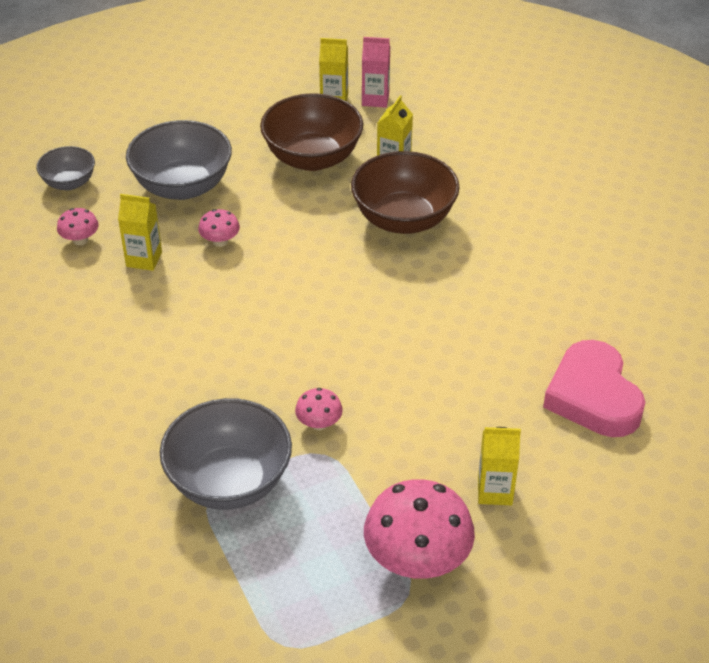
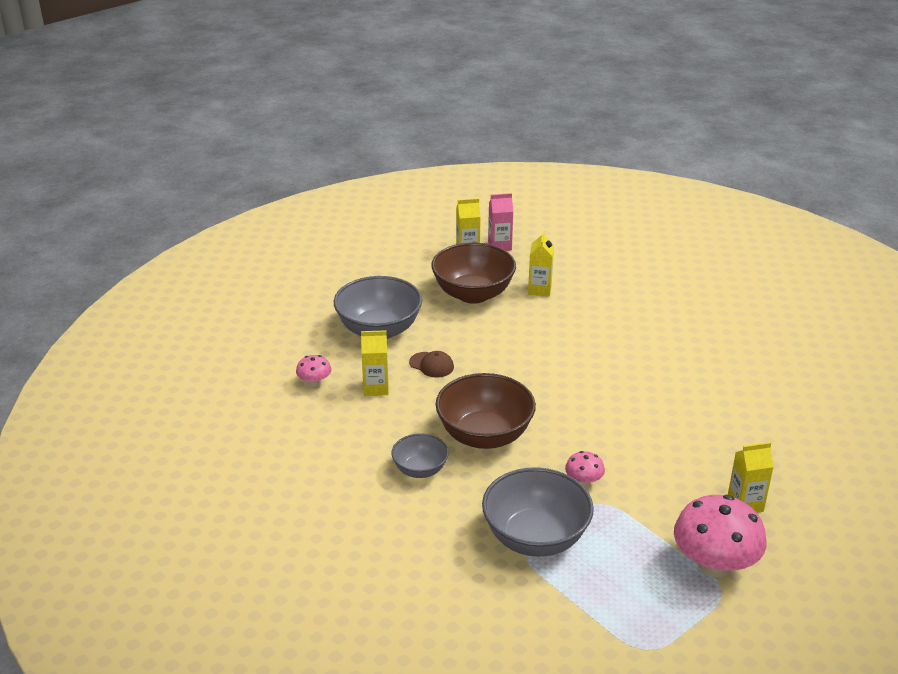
camera: 15 degrees left, 10 degrees down
(69, 183) = (282, 342): grey bowl -> grey bowl (420, 470)
(220, 241) = (431, 365): pink mushroom -> brown cap
(403, 219) = (568, 326): brown bowl -> brown bowl (484, 435)
(593, 396) = (780, 424): pink heart -> none

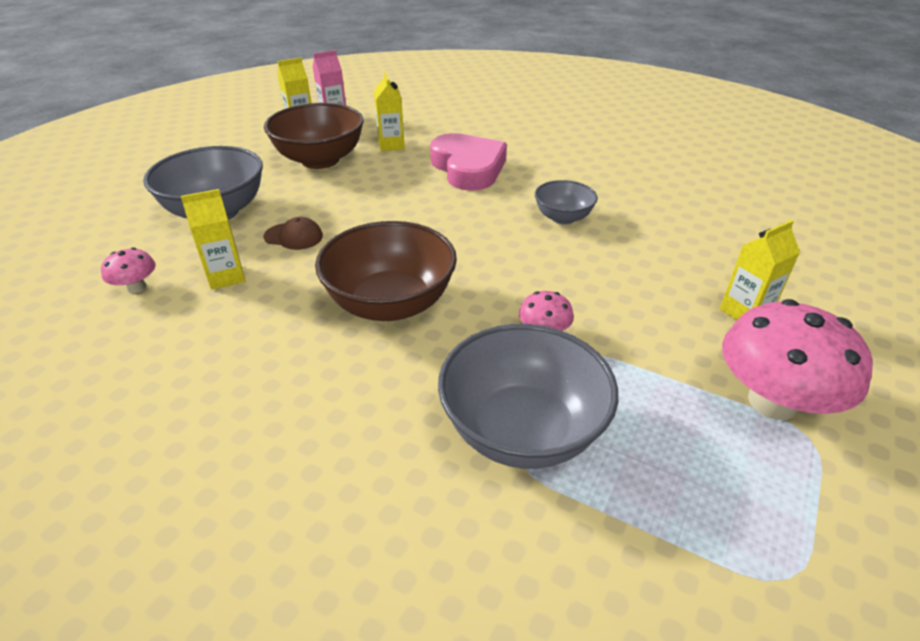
camera: 20 degrees left, 5 degrees up
(420, 470) = (317, 370): grey bowl -> grey bowl (563, 218)
(597, 328) = (468, 168): none -> pink heart

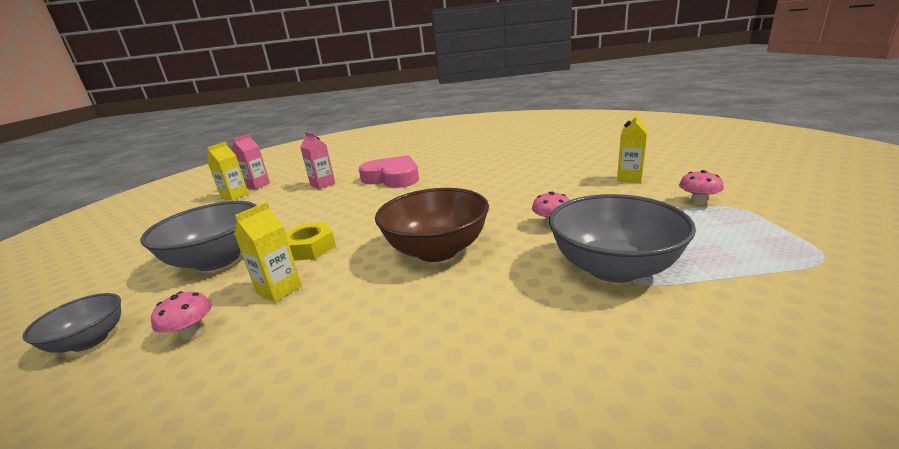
camera: 30 degrees left, 15 degrees down
(293, 236) = (309, 248): brown cap -> yellow nut
(320, 160) = (276, 206): brown bowl -> none
(391, 145) = (322, 184): yellow carton -> pink carton
(563, 218) = (482, 178): grey bowl -> grey bowl (89, 341)
(772, 402) = (698, 202): pink mushroom -> pink mushroom, size x0.47

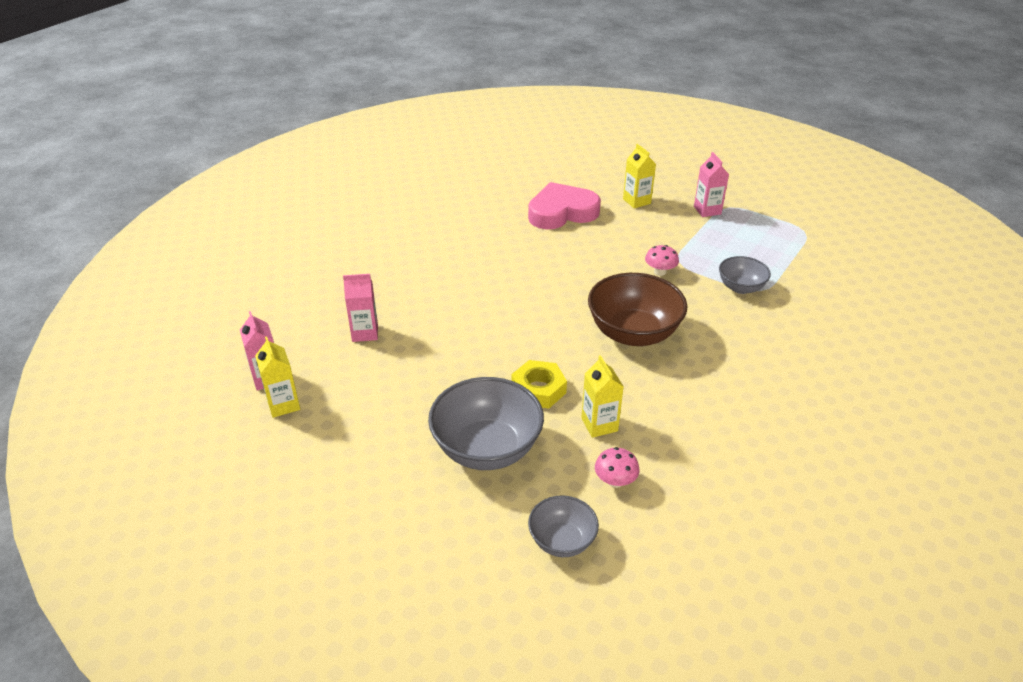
camera: 55 degrees left, 15 degrees up
(392, 178) = (430, 287): pink heart -> pink heart (562, 212)
(613, 268) = (740, 287): grey bowl -> grey bowl, size x0.56
(698, 202) = (707, 210): pink mushroom -> pink carton

